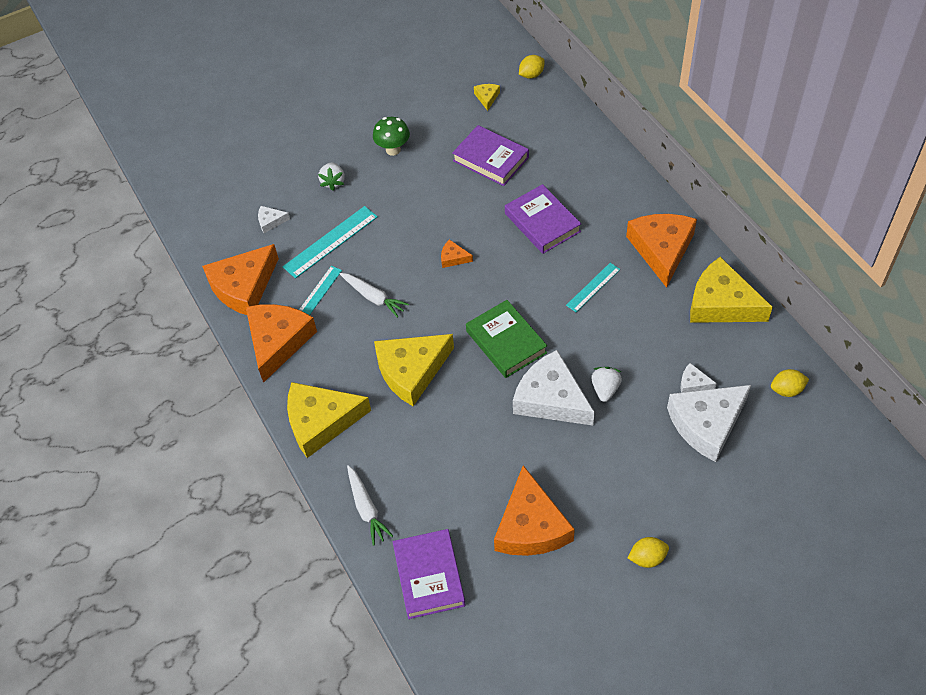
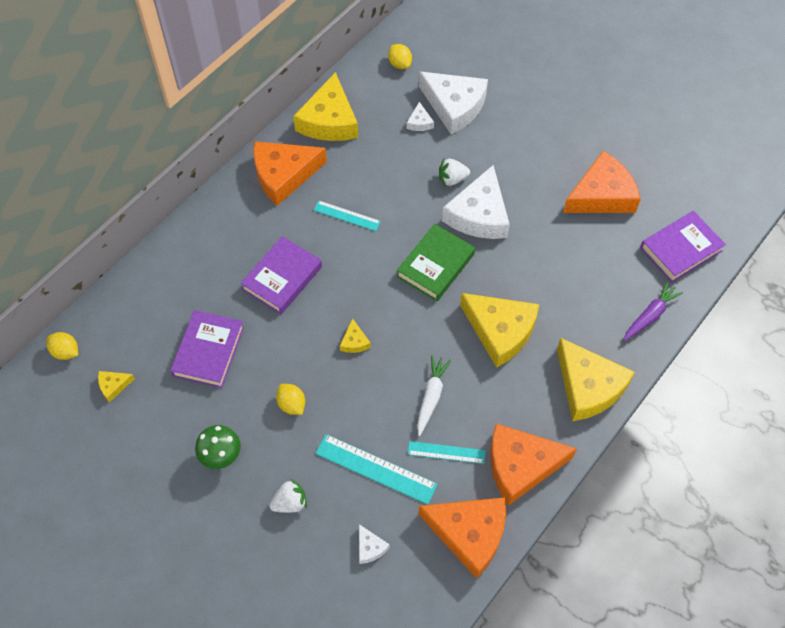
camera: 115 degrees left, 5 degrees up
(366, 508) = (650, 315): white carrot -> purple carrot
(453, 258) = (354, 342): orange cheese -> yellow cheese
(647, 558) = (587, 117): yellow lemon -> yellow lemon (292, 404)

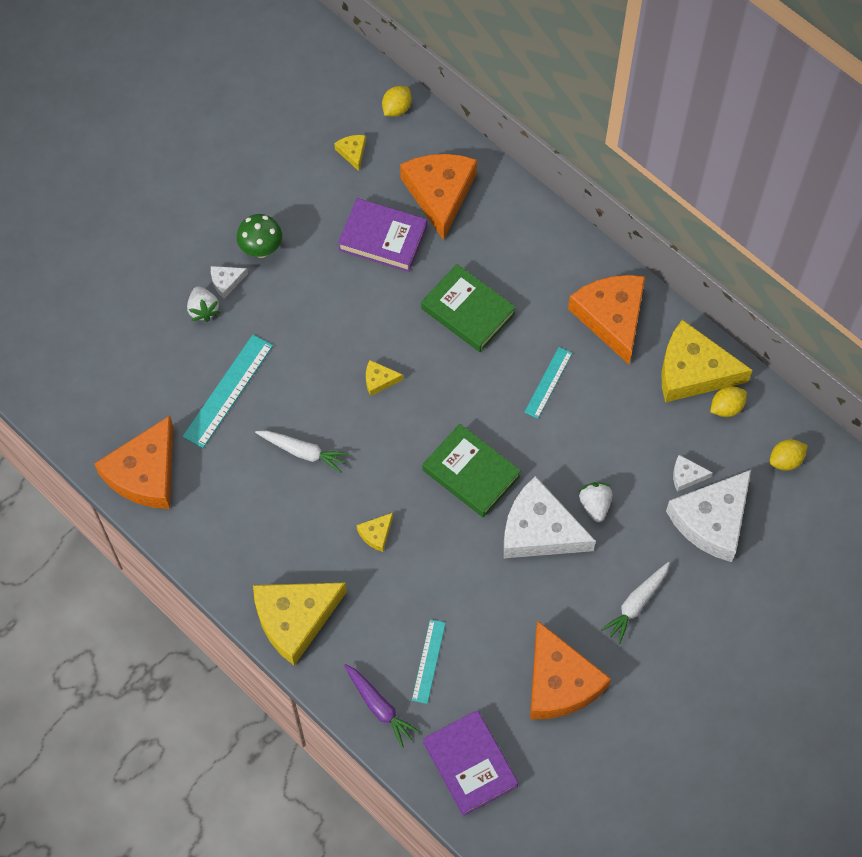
camera: 95 degrees right, 5 degrees up
(282, 278) = (468, 311): purple book -> green book
(292, 404) = (311, 315): yellow lemon -> yellow lemon (726, 407)
(370, 547) = (146, 379): white cheese -> white cheese (226, 282)
(446, 452) = (236, 460): turquoise ruler -> turquoise ruler (428, 661)
(500, 331) = (376, 534): yellow cheese -> yellow cheese, size x0.43
(520, 466) = (211, 533): orange cheese -> orange cheese (439, 194)
(530, 150) = (636, 604): none -> white carrot

